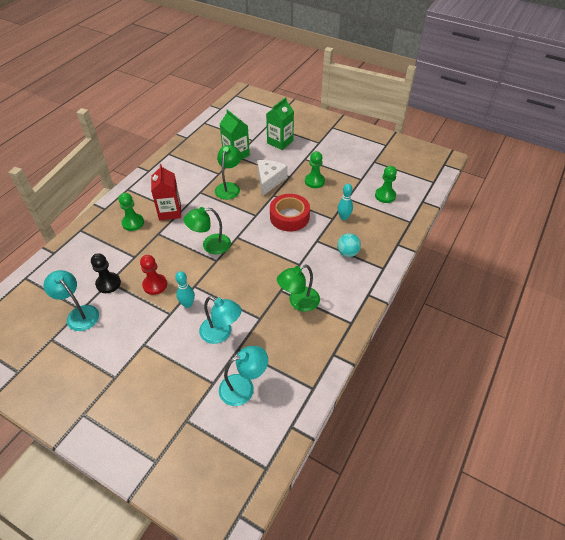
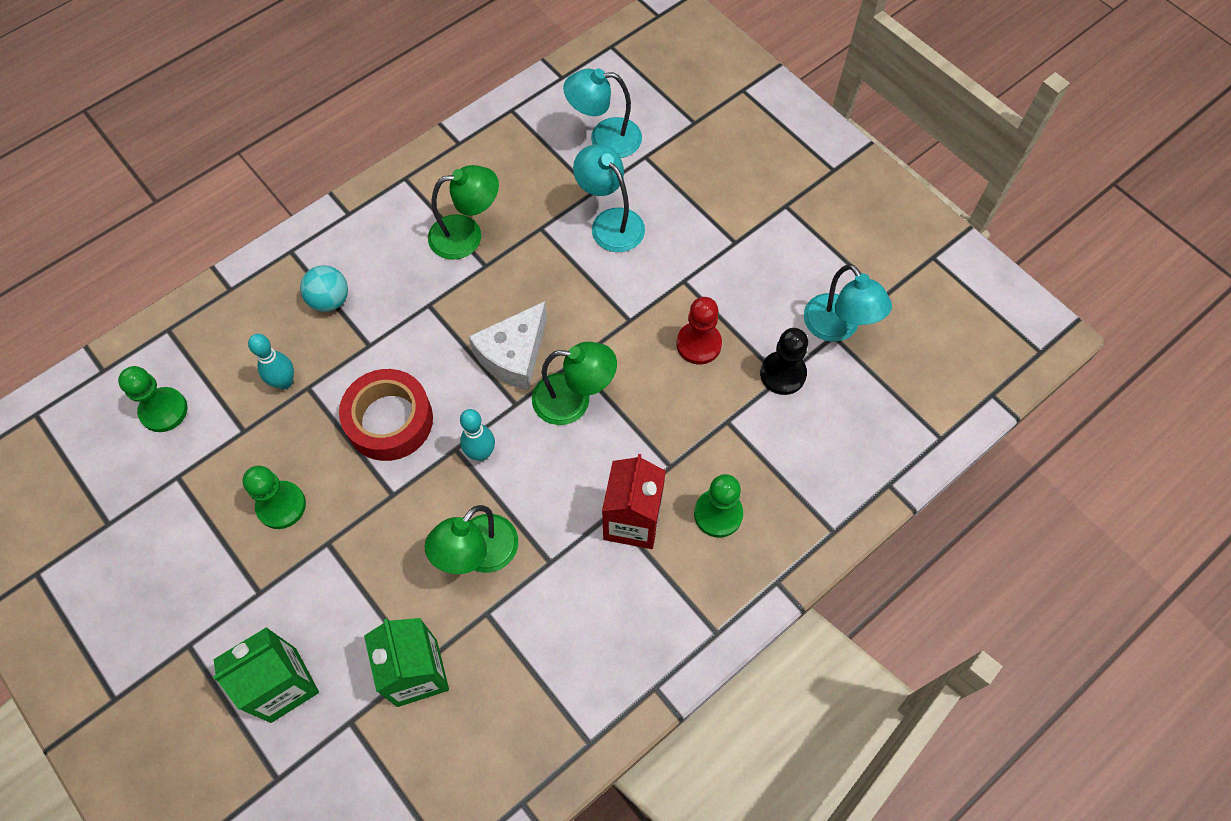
camera: 160 degrees left, 15 degrees up
(187, 304) = (650, 288): turquoise bowling pin -> turquoise bowling pin (481, 453)
(269, 180) = (379, 544): white cheese -> white cheese (514, 355)

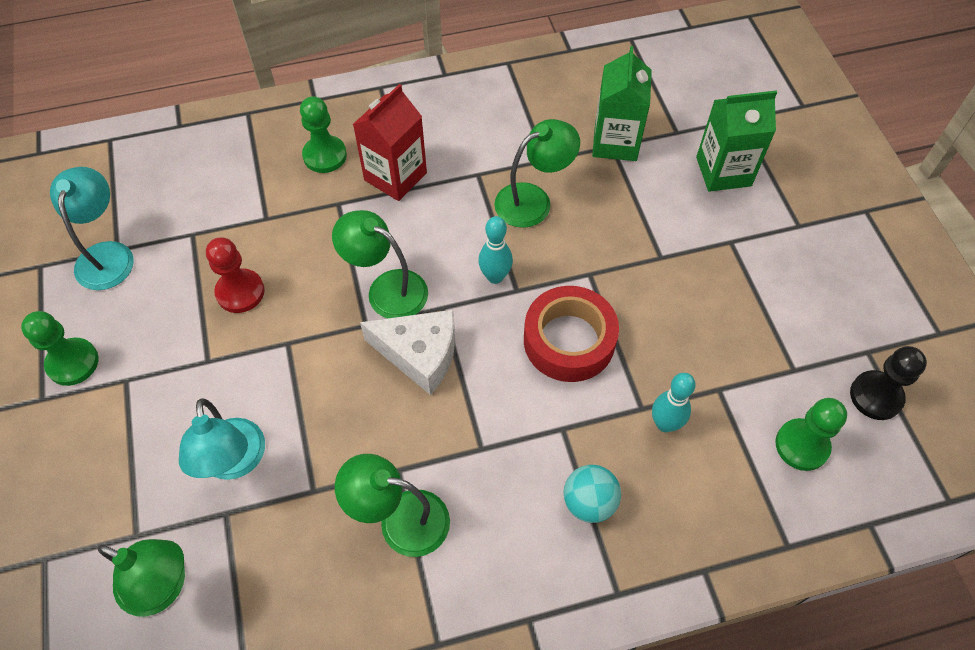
camera: 155 degrees left, 5 degrees down
(281, 505) = (695, 303): green pawn -> green pawn (73, 363)
(514, 355) = (419, 354): white cheese -> white cheese turned 45 degrees clockwise
(604, 138) = (163, 587): turquoise lamp -> green lamp
(783, 374) = (188, 236): black pawn -> black pawn (876, 396)

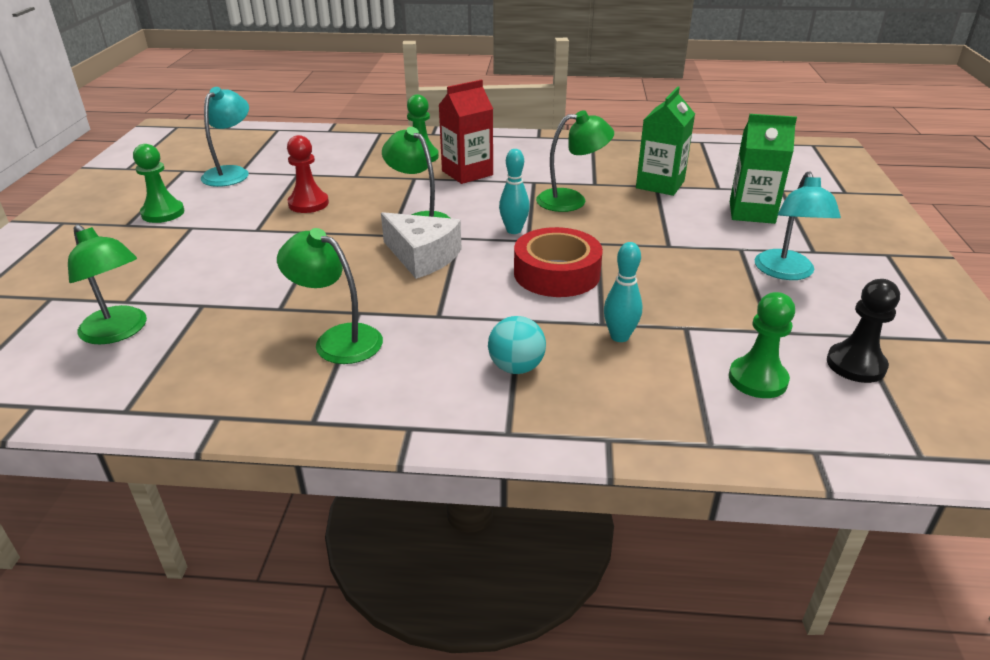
camera: 20 degrees right, 25 degrees down
(234, 462) = (231, 281): turquoise lamp -> turquoise lamp (786, 272)

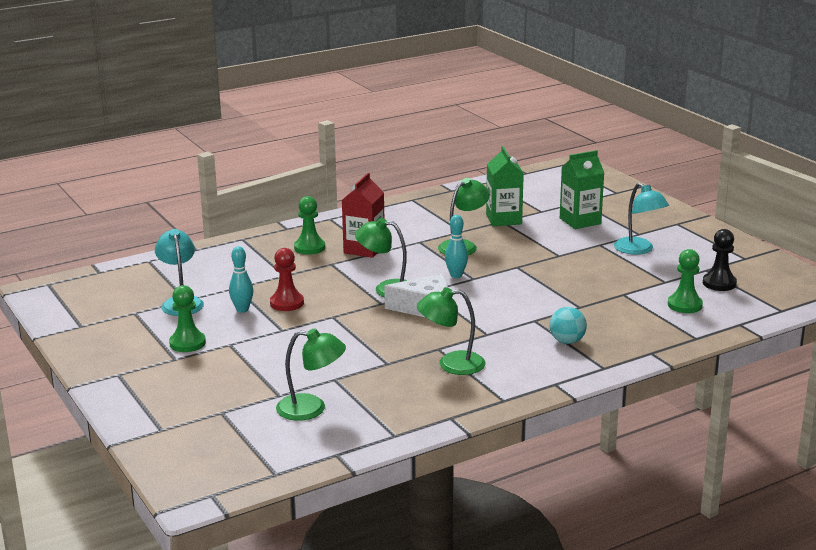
camera: 35 degrees left, 10 degrees down
(556, 273) = (519, 290): red tape -> none
(619, 336) = (597, 310): turquoise bowling pin -> turquoise bowling pin (242, 309)

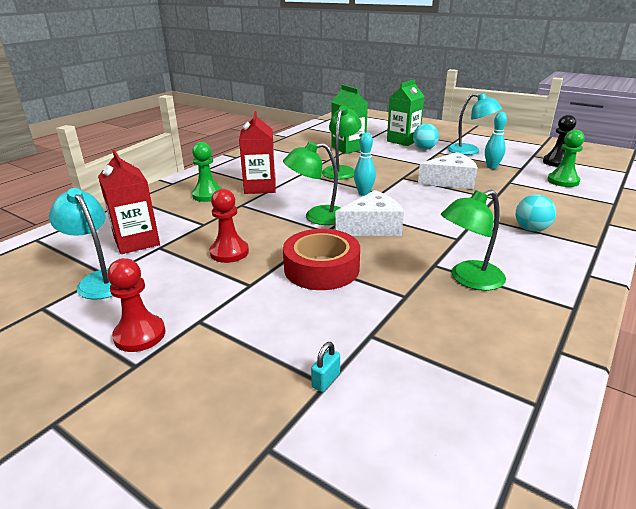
camera: 25 degrees left, 5 degrees up
(187, 343) = (140, 335): green pawn -> red pawn
(222, 279) = (137, 241): none -> red carton
(242, 309) = (183, 271): turquoise bowling pin -> turquoise bowling pin (491, 167)
(281, 393) = (326, 380): none -> turquoise padlock
(311, 409) = (389, 394): green lamp -> none
(346, 331) = (321, 268): none -> red tape
(561, 281) = (450, 181): none -> white cheese
(589, 236) = (424, 149): none -> turquoise ball

